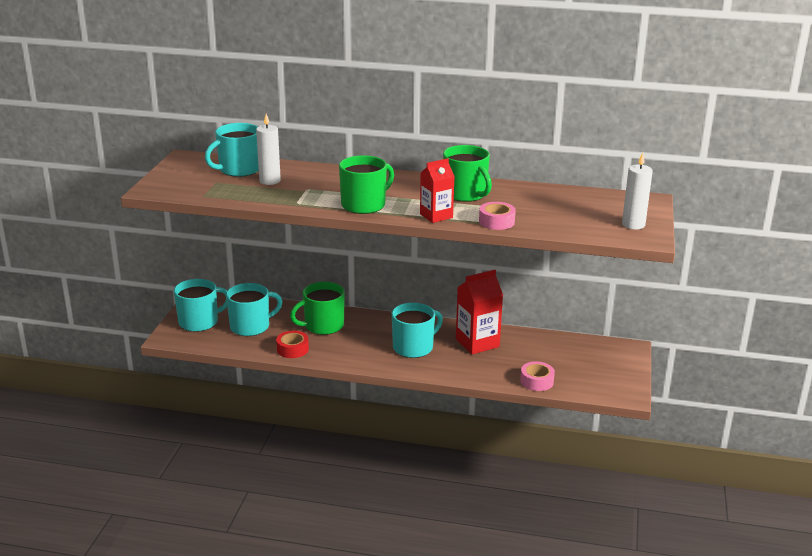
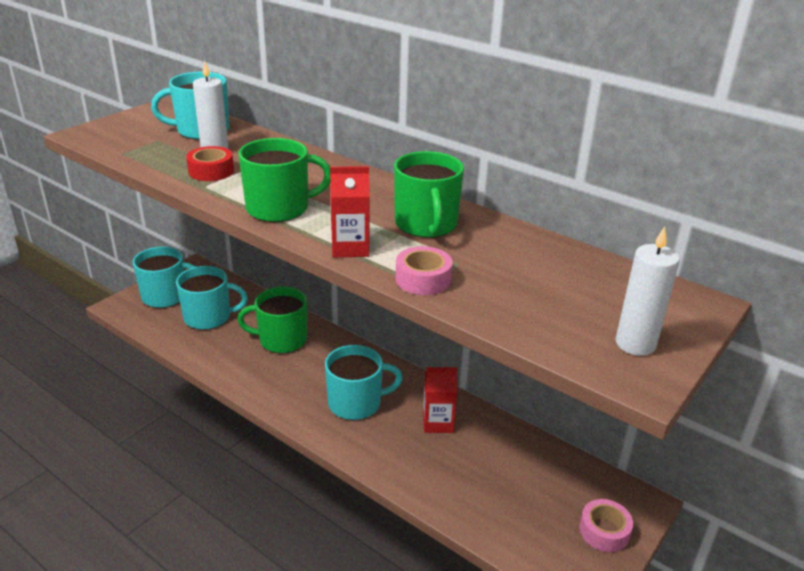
camera: 25 degrees right, 5 degrees up
(292, 349) = (223, 360): red tape -> red tape (211, 171)
(477, 343) = (438, 422): red carton -> red carton, size x0.66
(536, 381) = (470, 513): pink tape -> pink tape (604, 531)

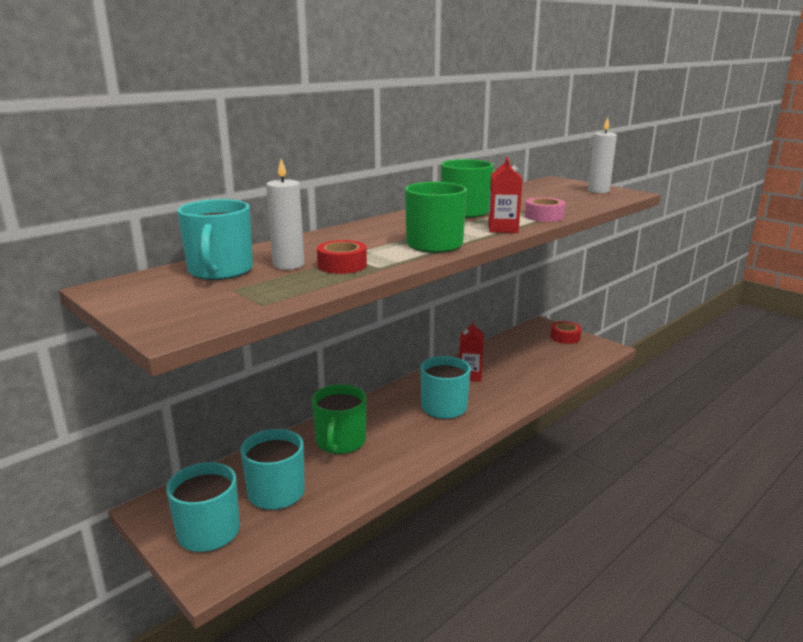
camera: 80 degrees left, 10 degrees down
(604, 531) = (565, 337): pink tape -> red tape

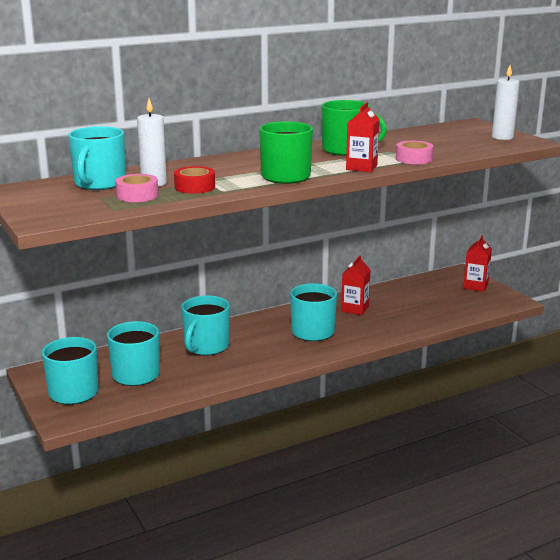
camera: 15 degrees right, 0 degrees up
(280, 282) = (137, 195): none -> pink tape
(340, 442) = (206, 346): green mug -> turquoise mug
(565, 337) = (475, 286): red tape -> red carton

